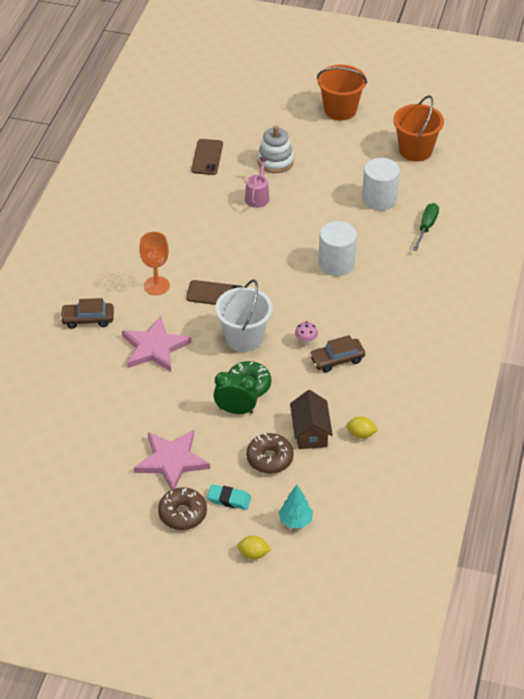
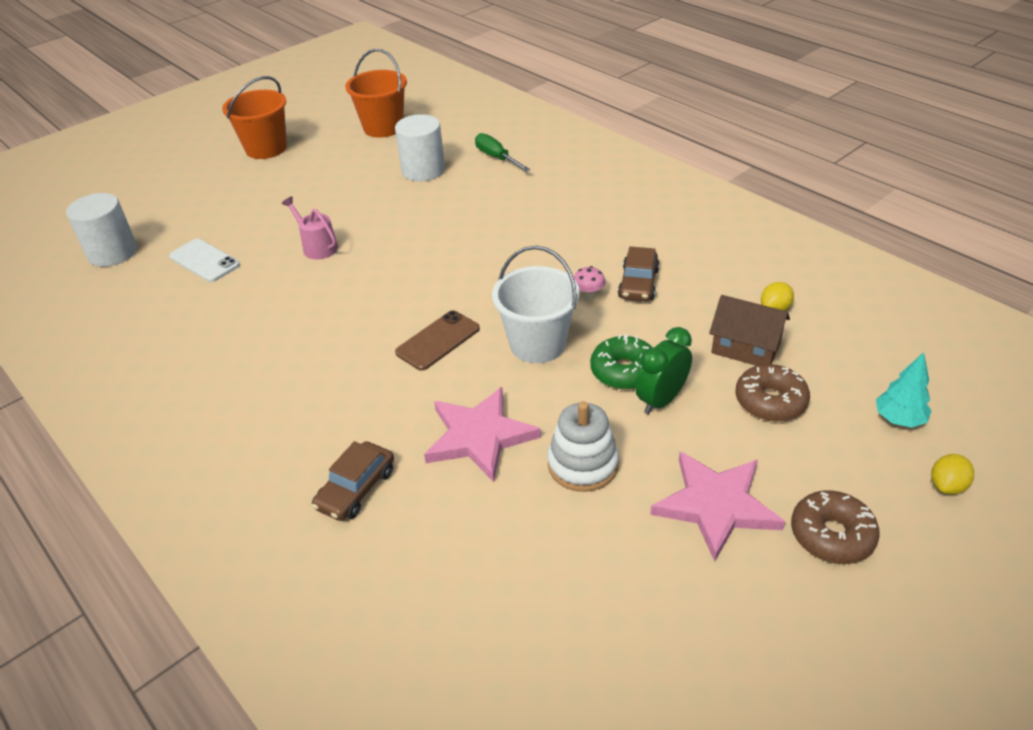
camera: 55 degrees left, 5 degrees down
(156, 286) = (367, 389): orange goblet -> none
(207, 157) = (204, 261): brown phone -> white phone
(229, 499) = (826, 471): turquoise eraser -> none
(275, 161) = (280, 215): white stacking toy -> white stacking toy (583, 464)
(336, 263) = (486, 230): white cylinder -> white cylinder (113, 253)

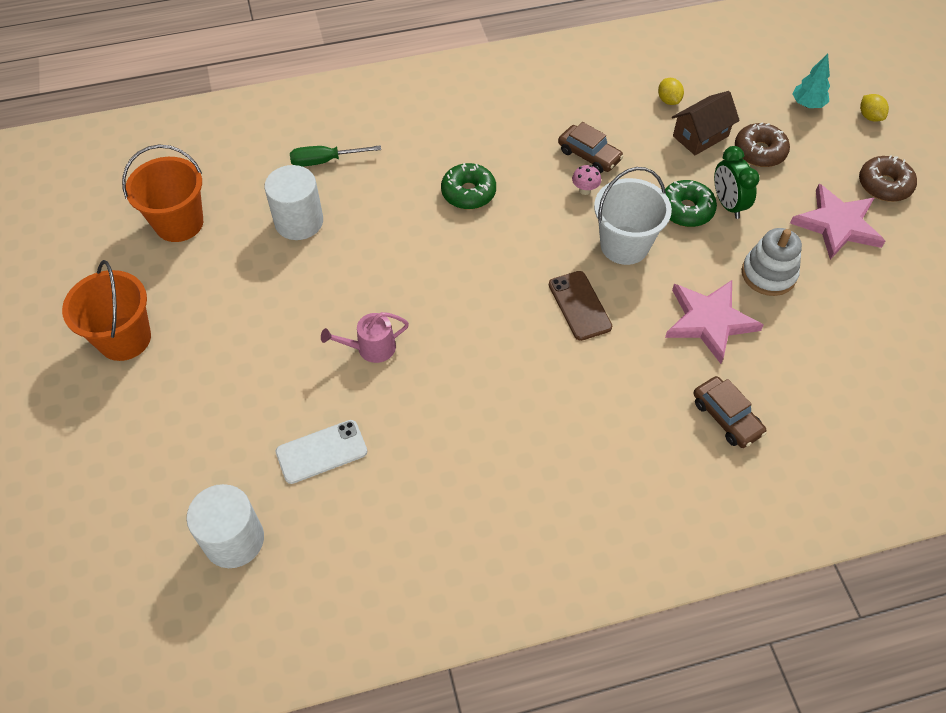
camera: 65 degrees left, 15 degrees up
(524, 234) = (468, 193): none -> green donut

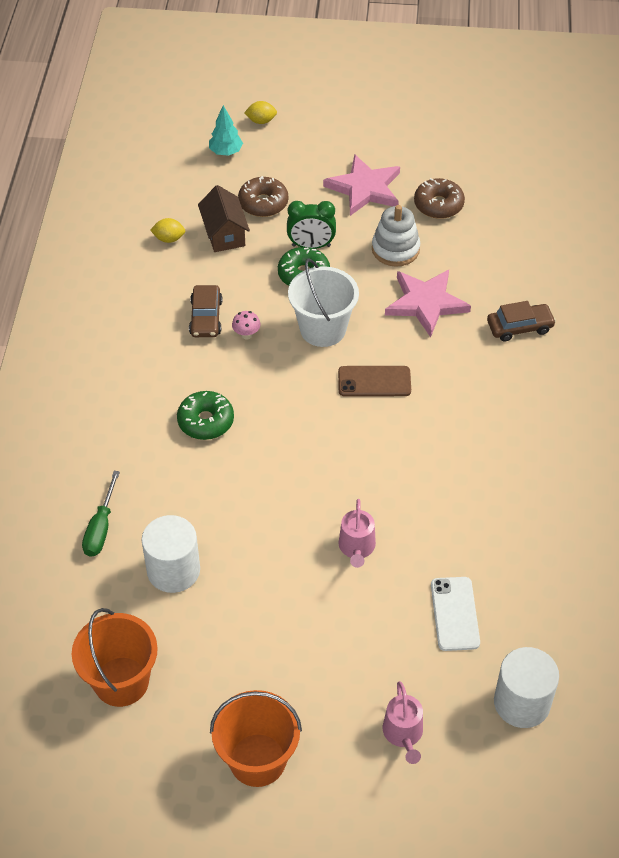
camera: 70 degrees left, 5 degrees down
(175, 443) = (403, 734): none -> pink watering can
(589, 155) = (206, 317): brown car -> brown car turned 120 degrees clockwise
(884, 185) = (338, 144): brown donut -> brown donut (438, 205)

